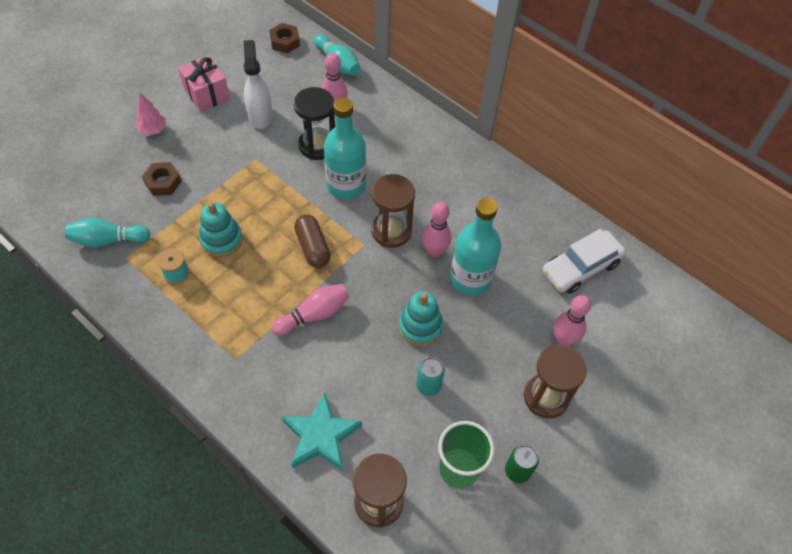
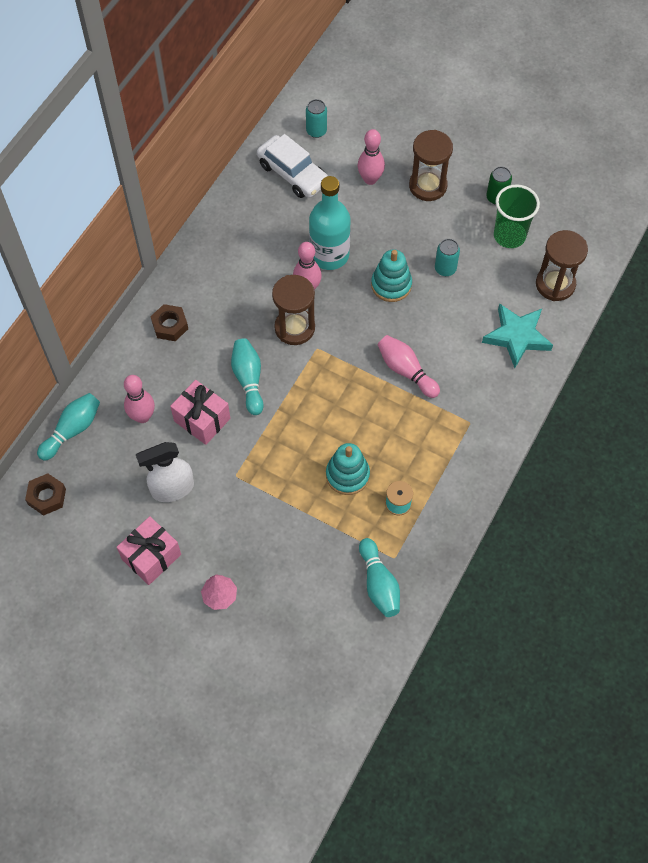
camera: 100 degrees left, 5 degrees up
(163, 182) = (291, 557): brown nut -> brown nut (170, 325)
(312, 247) = (333, 391): brown capsule -> none
(317, 145) = (202, 420): black hourglass -> pink gift
(346, 185) = (248, 380): turquoise bottle -> turquoise bowling pin
(637, 301) = (316, 131): none -> turquoise can

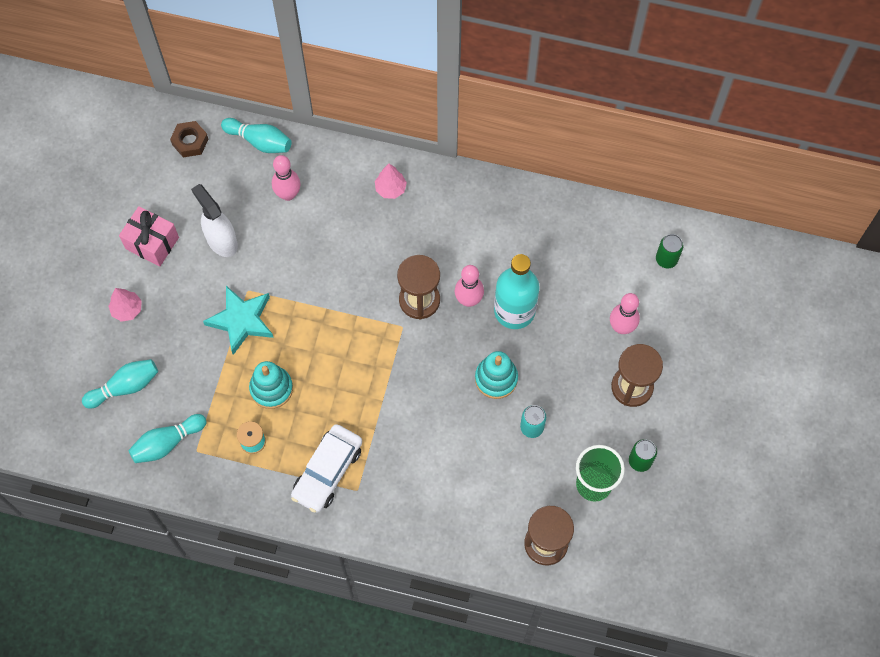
camera: 75 degrees right, 5 degrees up
(170, 325) = (390, 189): brown nut -> pink tree
(202, 420) = (297, 245): pink gift -> none
(248, 380) = (350, 274): turquoise bowling pin -> turquoise bowling pin (125, 387)
(293, 174) = (603, 250): white car -> white car (327, 471)
(316, 131) = (666, 259): turquoise can -> green can
(406, 371) = (399, 416): pink bowling pin -> none
(517, 337) = (469, 516): turquoise star -> turquoise star (241, 320)

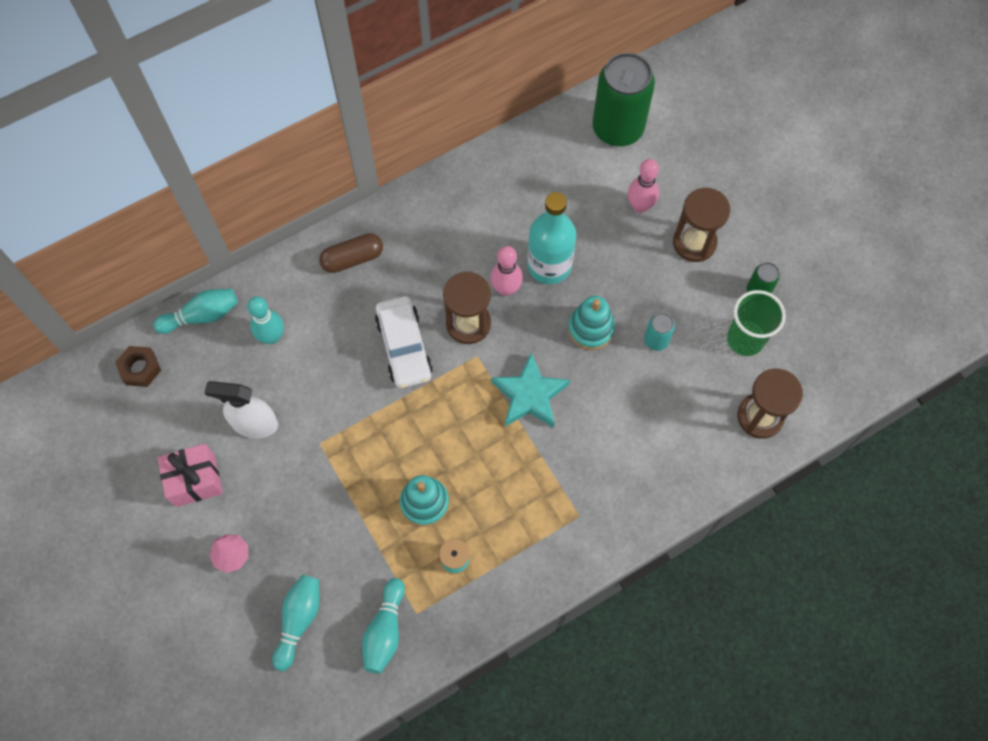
camera: 45 degrees left, 0 degrees up
(241, 320) = (341, 472): turquoise star -> turquoise star (530, 395)
(288, 194) = (272, 337): pink bowling pin -> turquoise bowling pin
(327, 471) = (540, 524): white car -> white car (404, 347)
(390, 189) = (352, 259): pink tree -> brown capsule
(666, 259) = (618, 128): green can -> green can, size x2.23

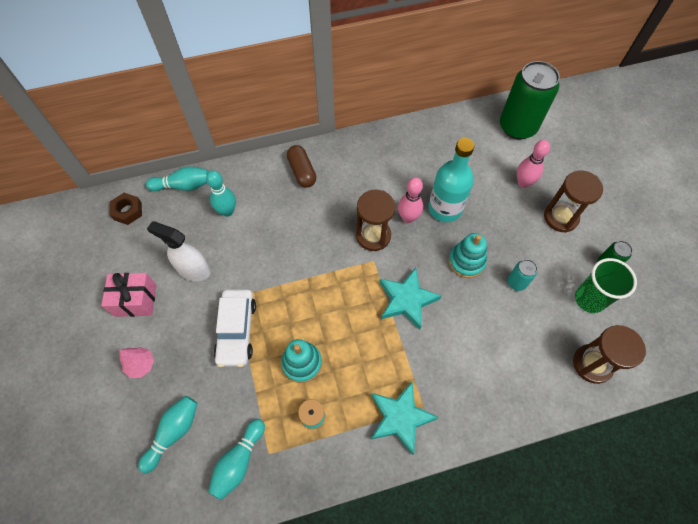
camera: 15 degrees right, 5 degrees down
(352, 259) = (302, 172): brown capsule -> brown capsule turned 75 degrees clockwise
(404, 347) = (320, 241): white car -> white car (236, 331)
(555, 534) = (400, 417): none -> turquoise star

